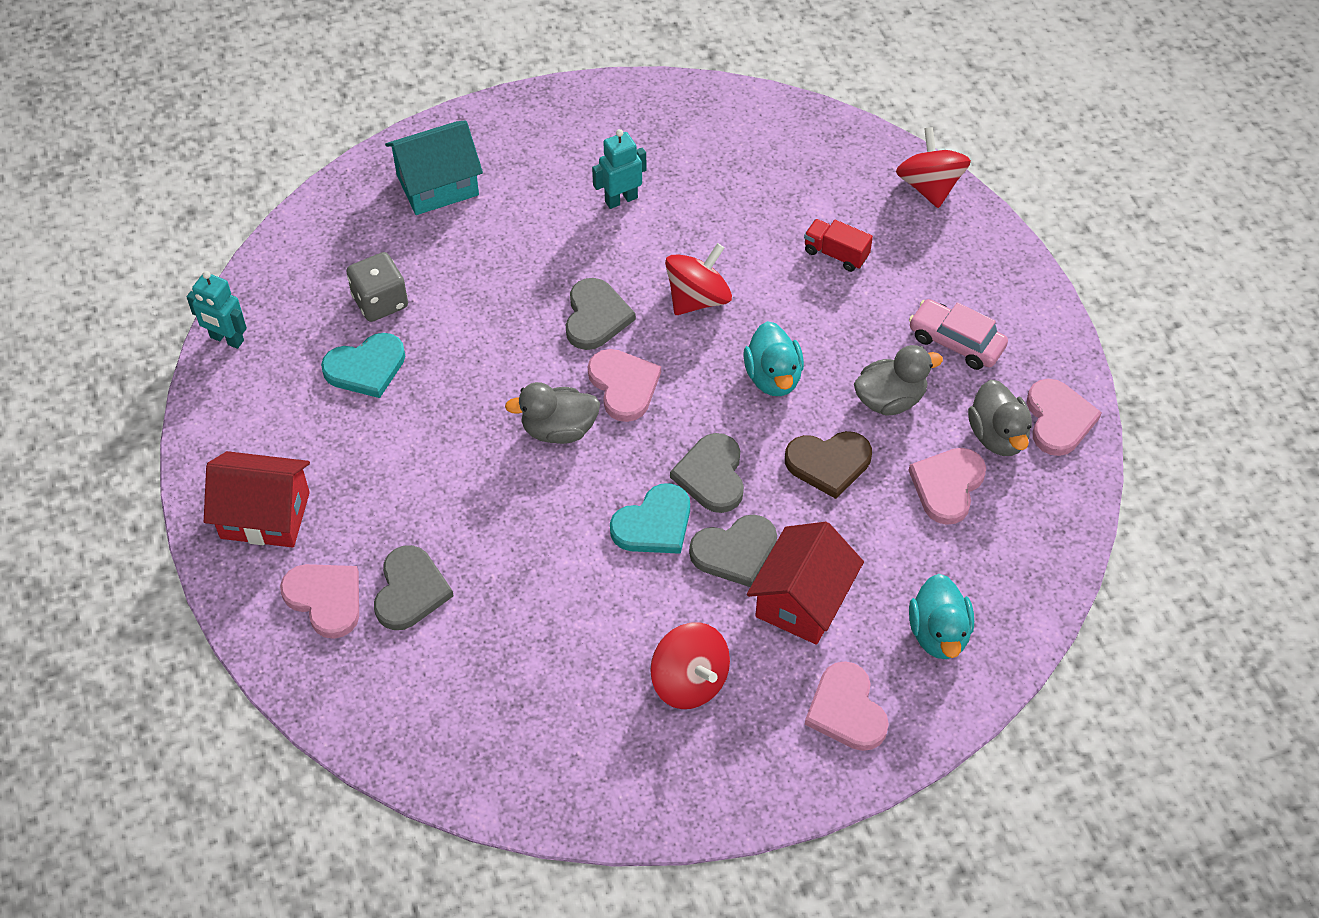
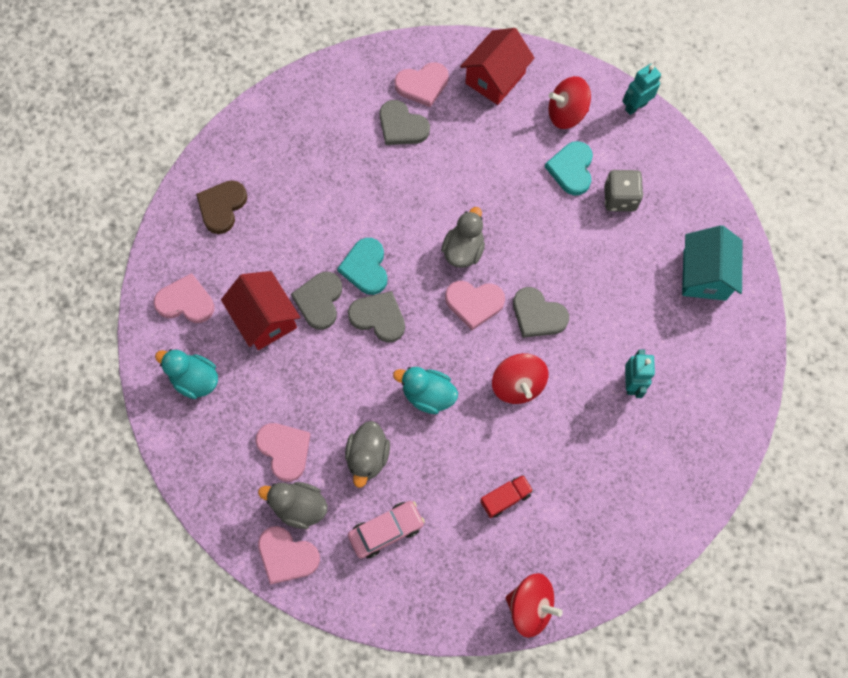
camera: 120 degrees right, 15 degrees up
(689, 681) = (257, 233): red spinning top -> red spinning top (566, 114)
(828, 463) = (345, 389): brown heart -> brown heart (222, 207)

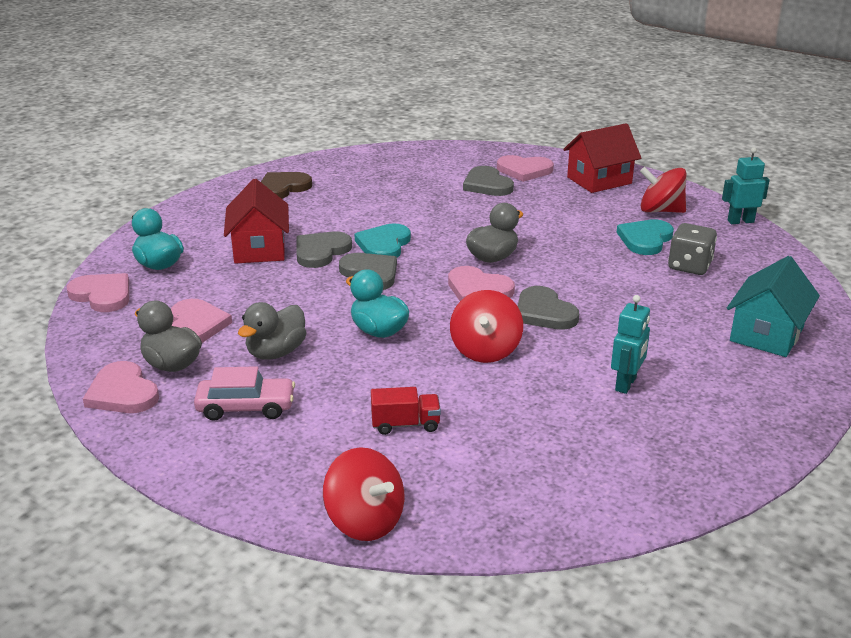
camera: 25 degrees right, 40 degrees down
(186, 301) = (198, 224): pink heart -> pink heart (102, 295)

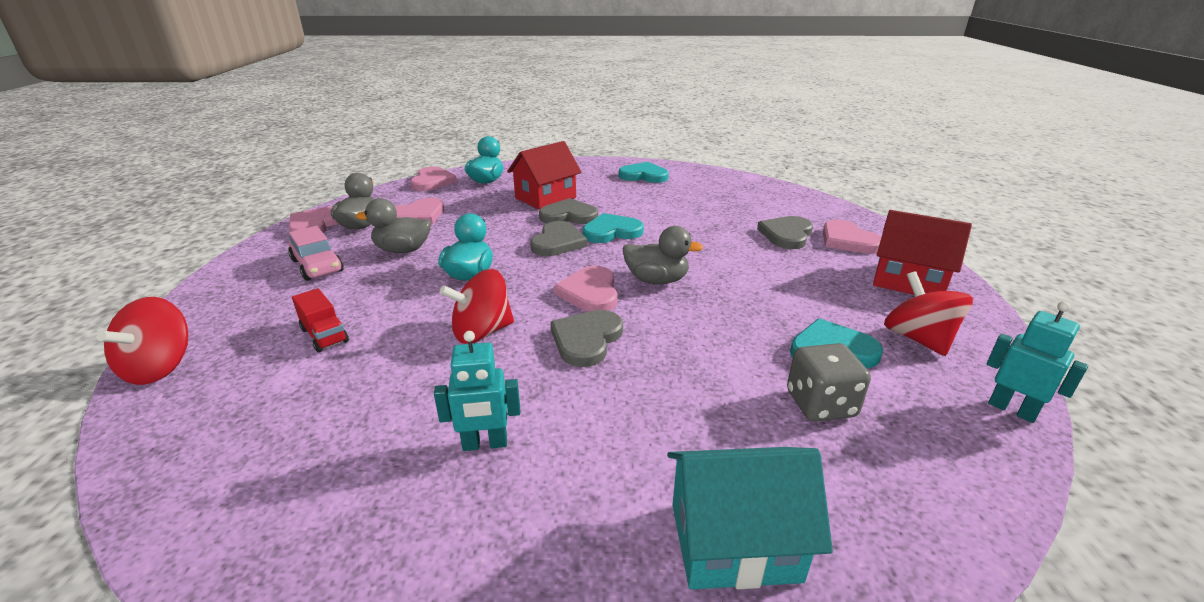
camera: 55 degrees right, 0 degrees up
(283, 188) = (643, 176): brown heart -> turquoise heart

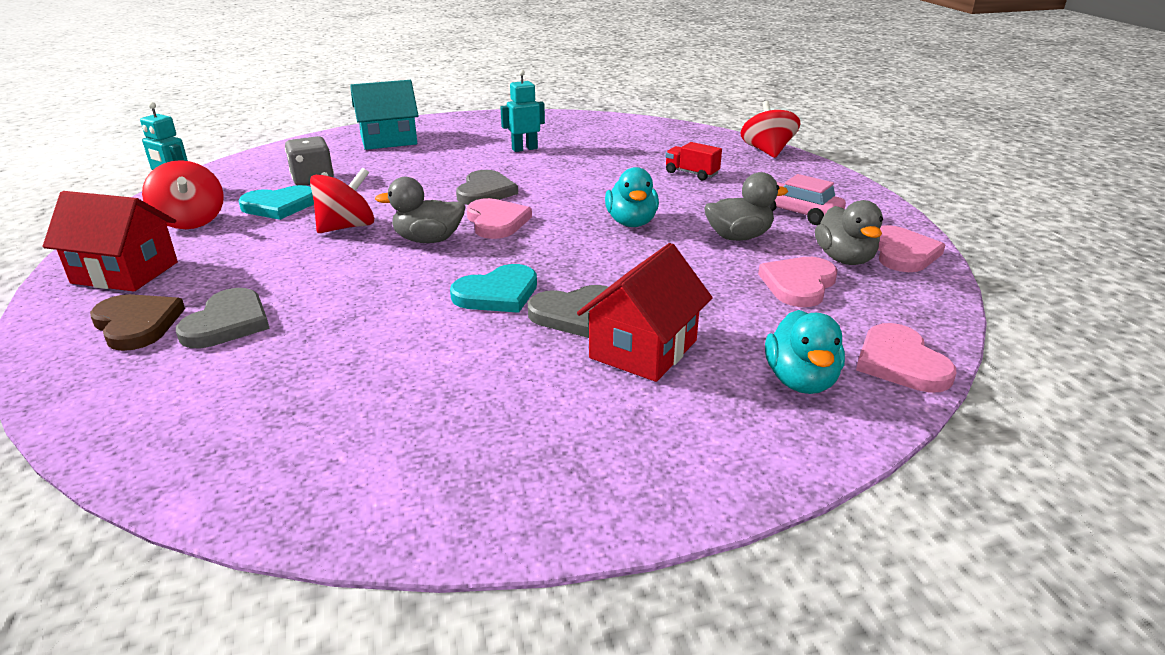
camera: 165 degrees right, 0 degrees up
(482, 332) = (573, 187): red spinning top -> red spinning top (346, 227)
(558, 242) = (563, 269): grey heart -> none
(643, 176) = (469, 462): turquoise heart -> none
(847, 240) = (137, 324): pink heart -> brown heart

